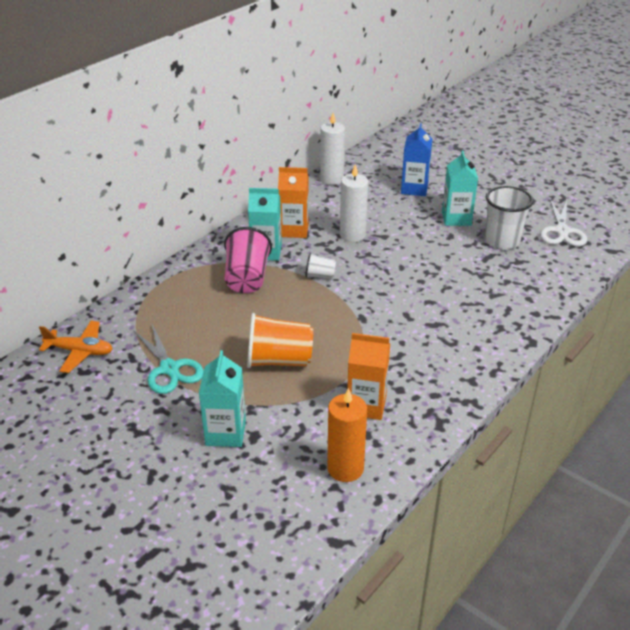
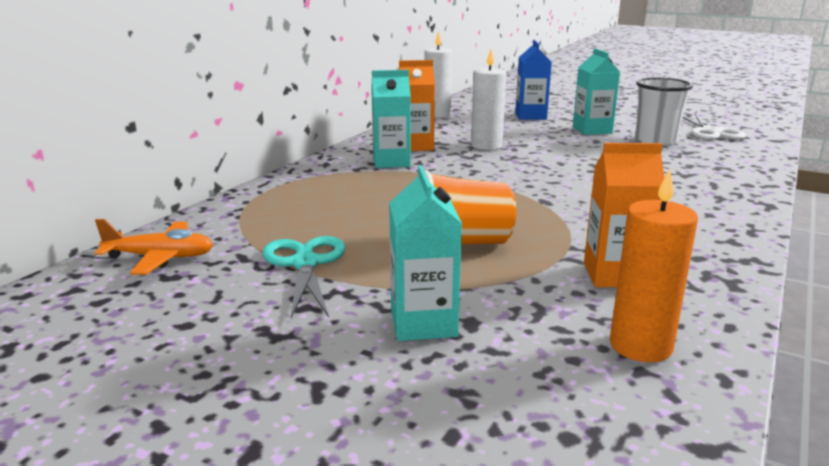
camera: 10 degrees left, 15 degrees down
(170, 369) = (305, 263): turquoise scissors -> turquoise scissors turned 150 degrees counterclockwise
(247, 278) = (378, 181): pink cup -> none
(320, 275) = (468, 174): white cup -> none

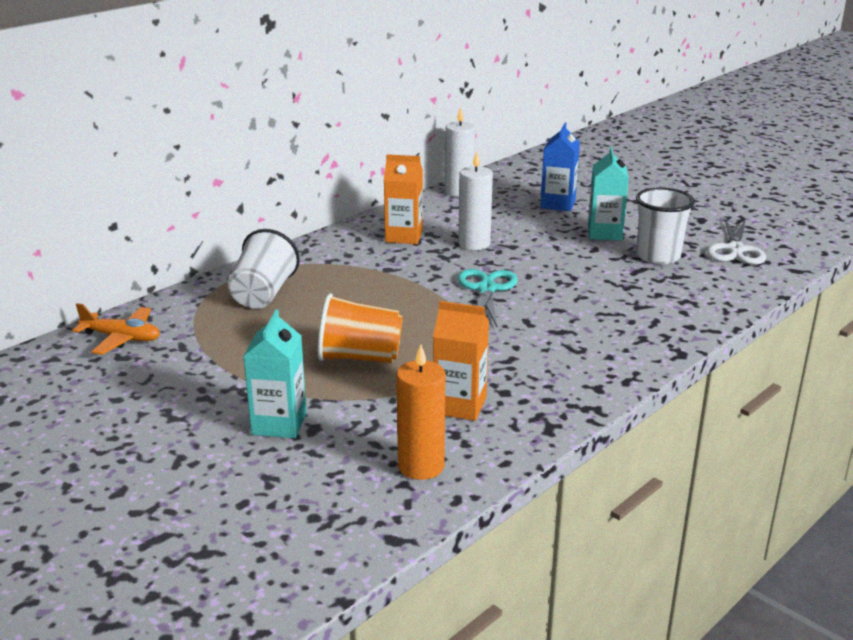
camera: 15 degrees right, 5 degrees up
(305, 263) = (225, 359): turquoise scissors -> turquoise scissors (486, 289)
(307, 201) = (263, 294): none -> white cup
(391, 162) = (366, 255): turquoise carton -> none

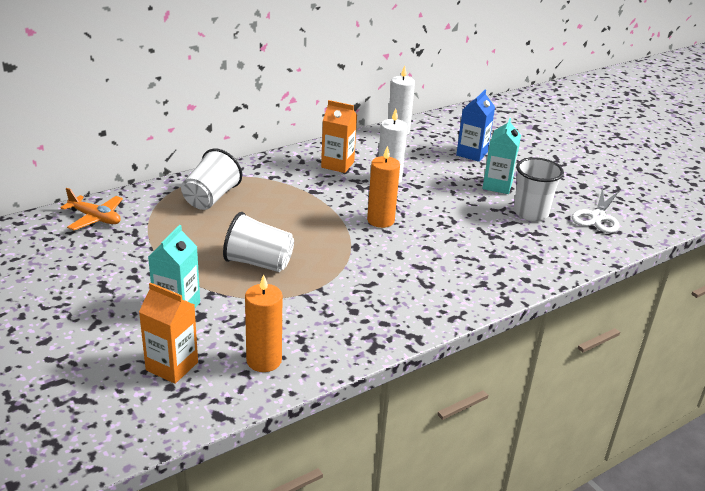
camera: 10 degrees right, 5 degrees up
(359, 357) = (258, 263): orange cup -> white cup
(459, 405) = (315, 316): orange carton -> orange carton (172, 366)
(486, 289) = (380, 220): turquoise scissors -> orange candle

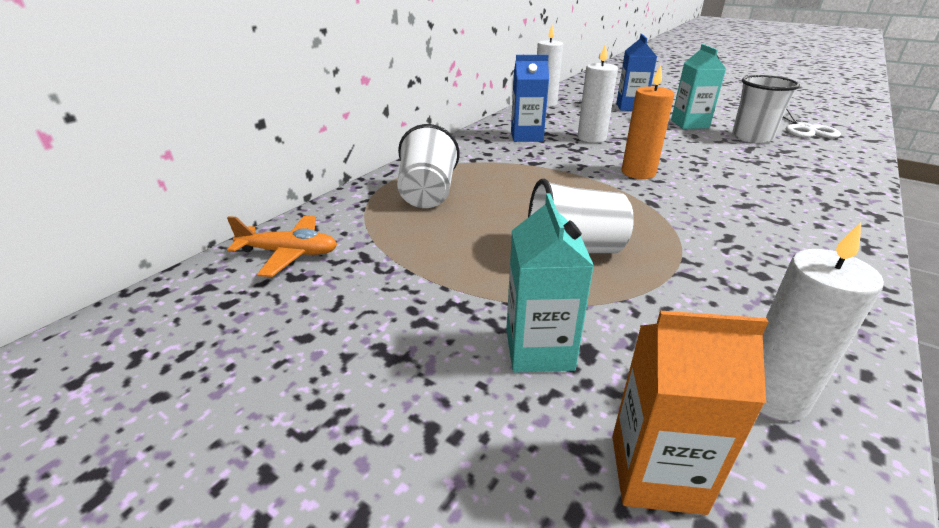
camera: 20 degrees left, 0 degrees up
(264, 361) = (772, 395): orange candle -> white candle
(337, 165) = (526, 136): orange carton -> blue carton

